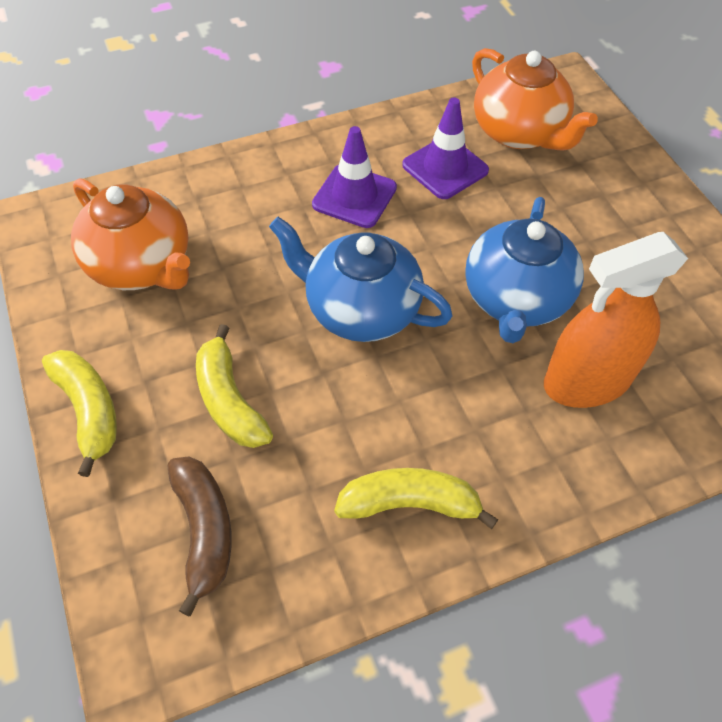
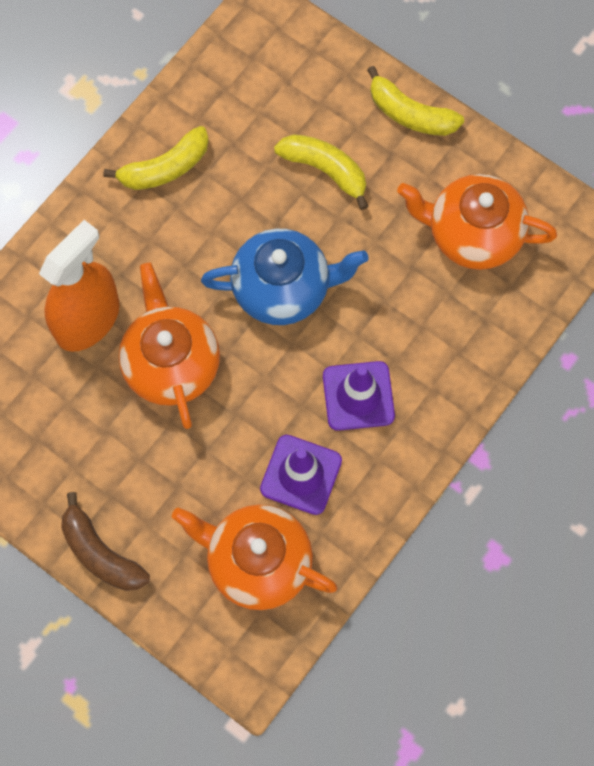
camera: 150 degrees right, 15 degrees up
(204, 531) = (278, 86): brown banana -> brown banana (100, 553)
(516, 300) = (171, 364): blue teapot -> orange teapot

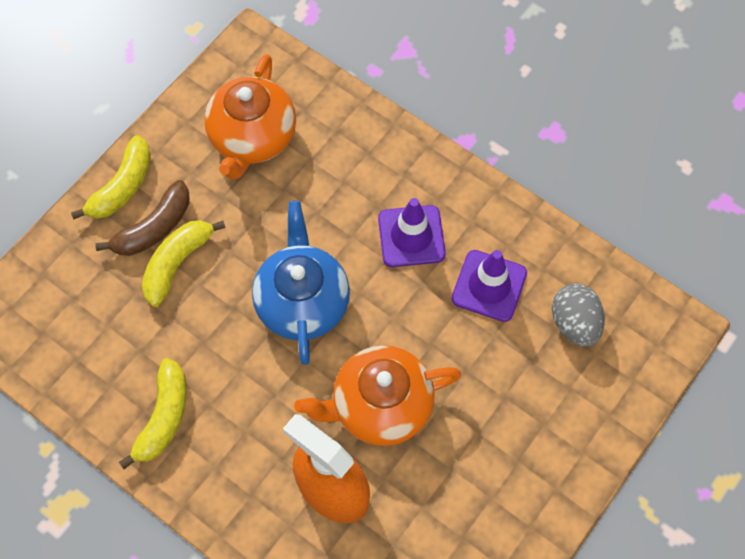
camera: 90 degrees left, 5 degrees down
(100, 553) = (576, 468): brown banana -> brown banana (154, 228)
(165, 168) = (163, 417): yellow banana -> yellow banana turned 45 degrees clockwise
(257, 562) = (574, 323): orange teapot -> grey egg

